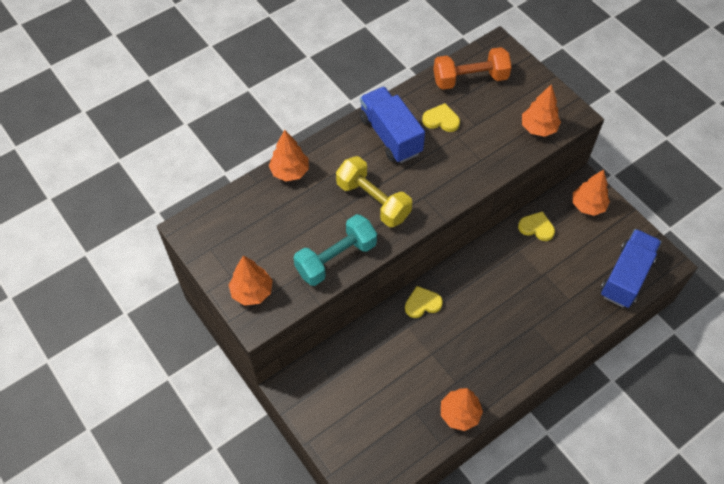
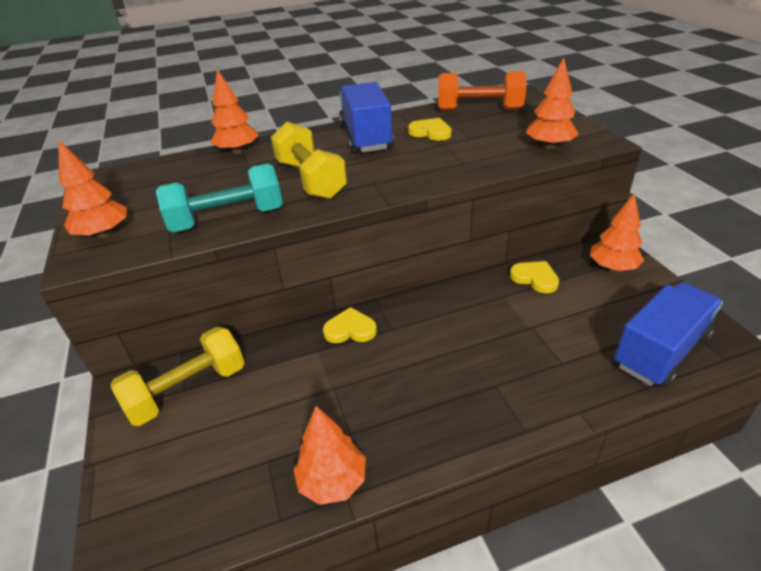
camera: 20 degrees right, 20 degrees down
(335, 379) = (188, 390): none -> yellow dumbbell

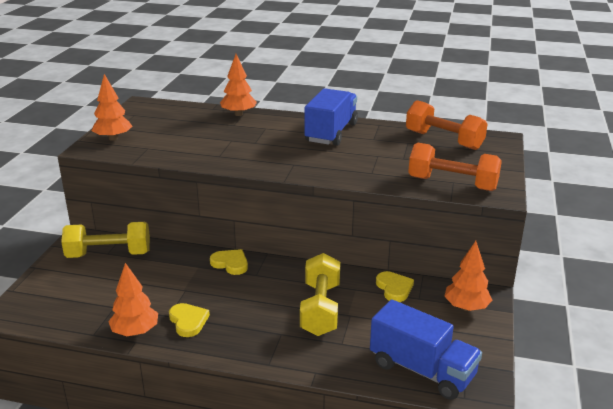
camera: 30 degrees right, 10 degrees down
(228, 219) = (183, 154): turquoise dumbbell -> none
(310, 180) = (258, 148): yellow dumbbell -> yellow dumbbell (320, 309)
(431, 132) = (381, 144): yellow heart -> yellow heart (188, 321)
(549, 146) = (452, 184): orange tree -> orange dumbbell
(660, 351) = (422, 370): blue truck -> blue truck turned 45 degrees clockwise

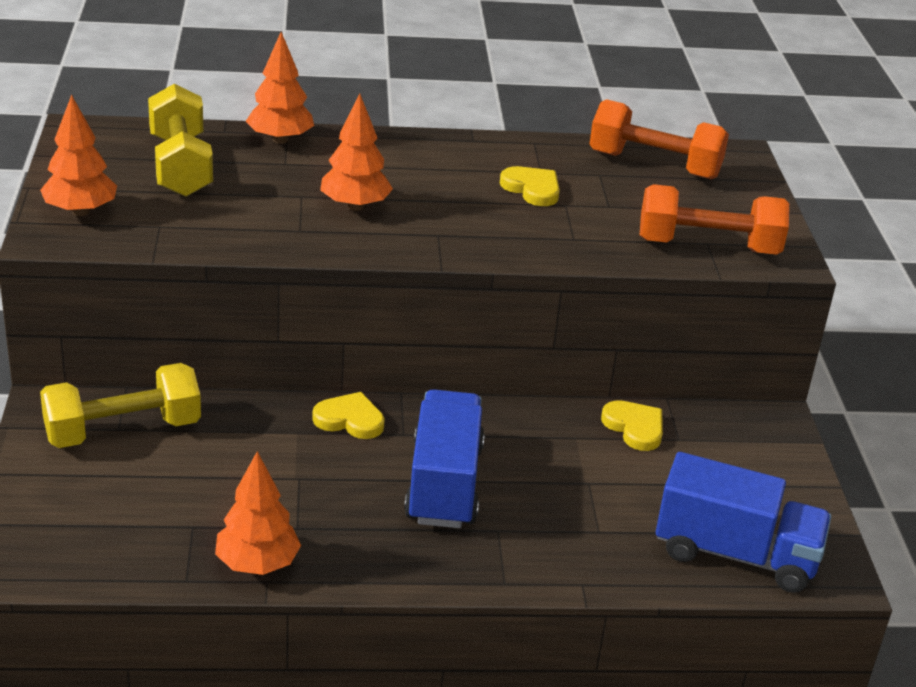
camera: 20 degrees left, 5 degrees up
(188, 321) = (336, 532): yellow heart -> yellow heart (532, 189)
(320, 309) = (538, 479): yellow dumbbell -> yellow dumbbell (180, 166)
(331, 133) = (465, 166): blue truck -> blue truck (444, 484)
(466, 307) = (754, 444): orange tree -> orange tree (355, 206)

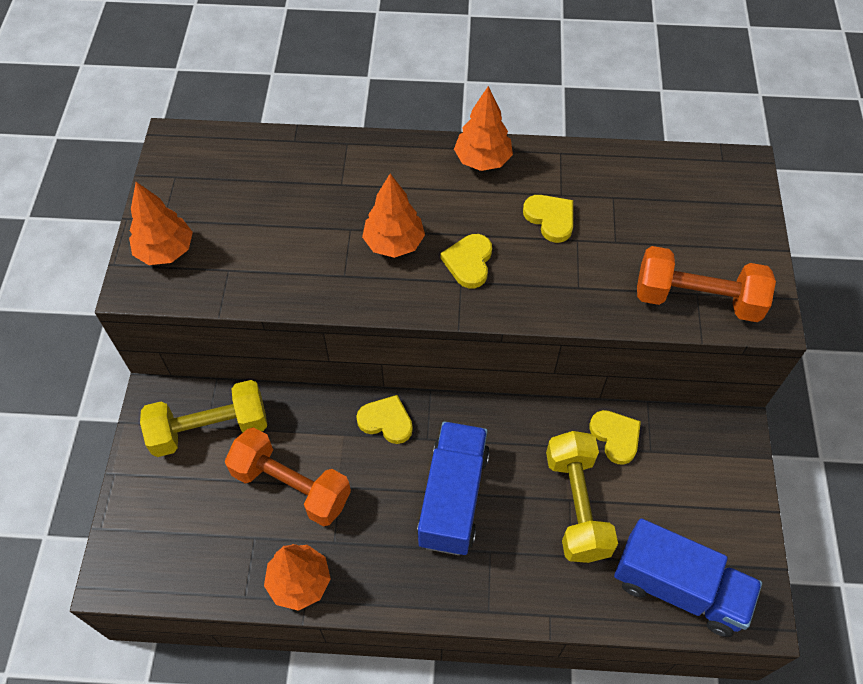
camera: 10 degrees right, 25 degrees up
(180, 166) = (253, 189): yellow dumbbell -> yellow dumbbell (576, 505)
(280, 140) = (340, 152): orange tree -> orange tree (482, 160)
(445, 220) = (469, 262): none -> yellow heart
(654, 165) = (664, 184): orange dumbbell -> orange dumbbell (291, 486)

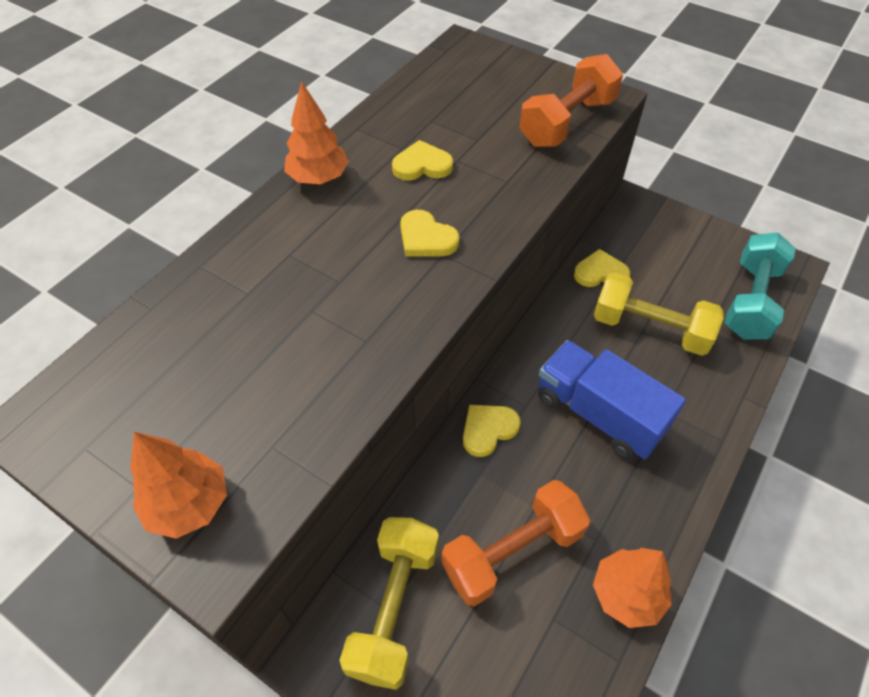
camera: 60 degrees left, 5 degrees down
(394, 243) = (359, 282): orange tree -> none
(678, 588) = (751, 301): blue truck -> turquoise dumbbell

